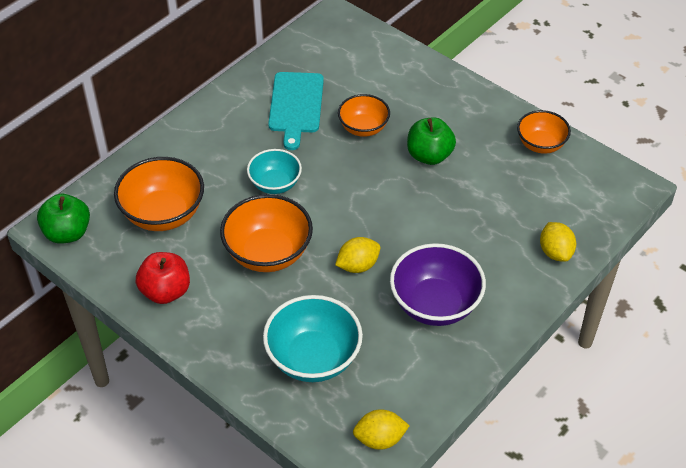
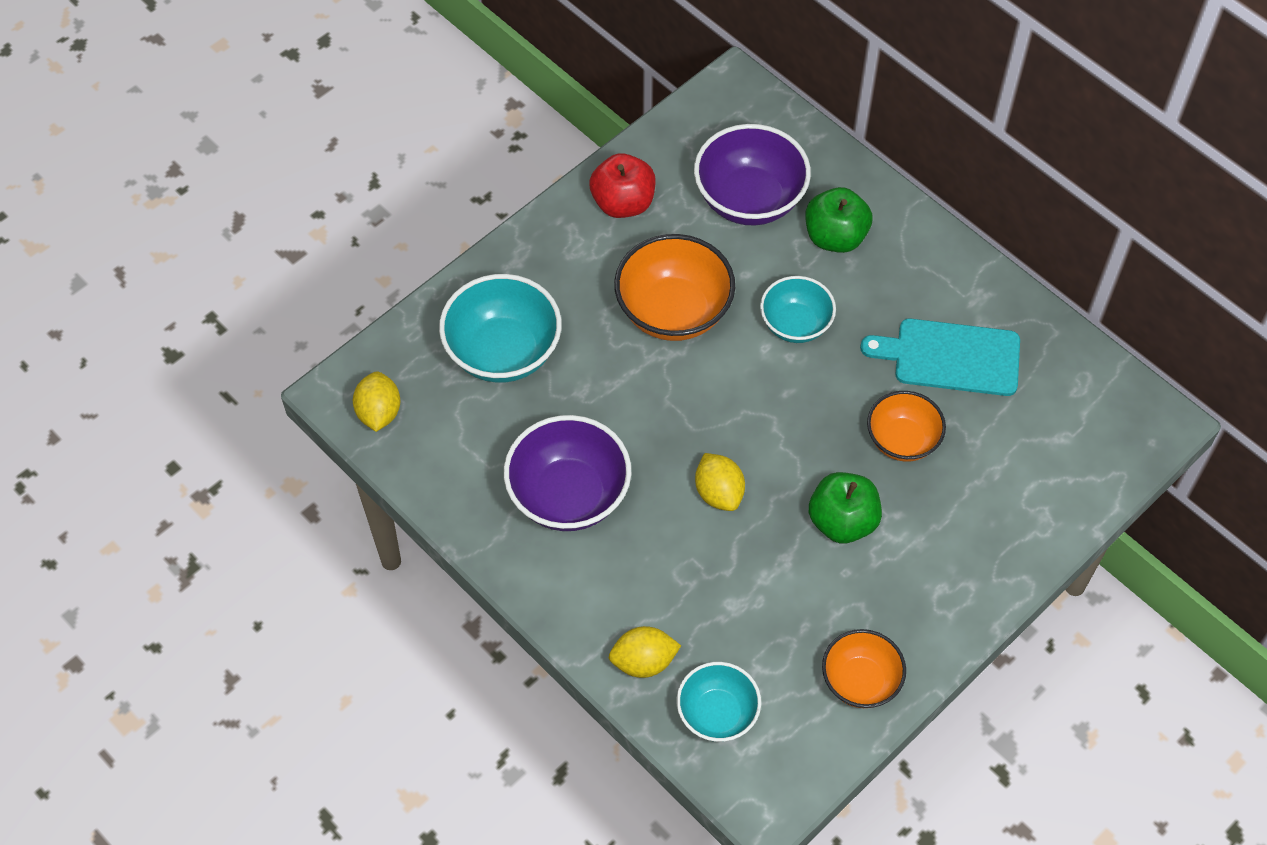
camera: 95 degrees right, 10 degrees up
(67, 233) = (725, 103): green apple -> green apple (835, 237)
(163, 214) = (749, 199): orange bowl -> purple bowl
(358, 265) = (643, 411): yellow lemon -> yellow lemon (719, 493)
(582, 212) = (717, 714): none -> turquoise bowl

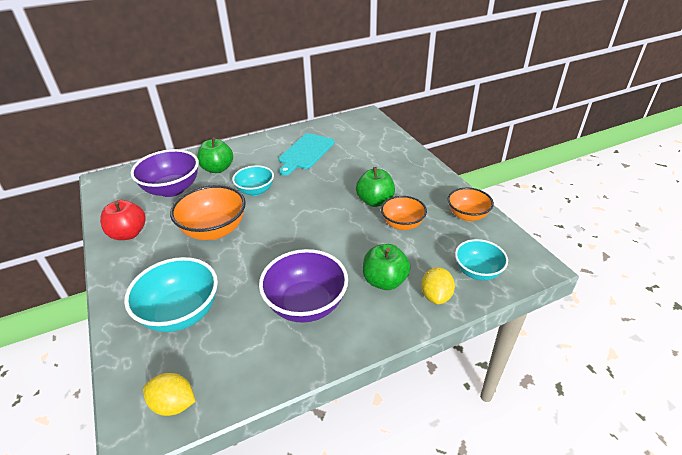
camera: 70 degrees left, 20 degrees down
(650, 585) = (384, 281): none -> green apple
(719, 493) = (337, 239): yellow lemon -> none
(902, 440) = (340, 174): orange bowl -> orange bowl (402, 224)

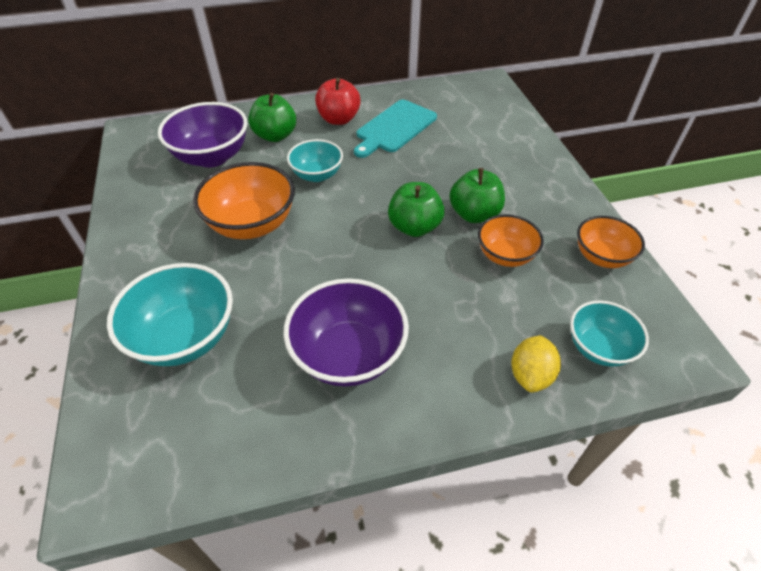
camera: 10 degrees right, 10 degrees up
(128, 234) = (145, 212): red apple -> red apple (339, 119)
(174, 404) = (149, 467): yellow lemon -> none
(384, 281) = (462, 338): green apple -> green apple (414, 227)

